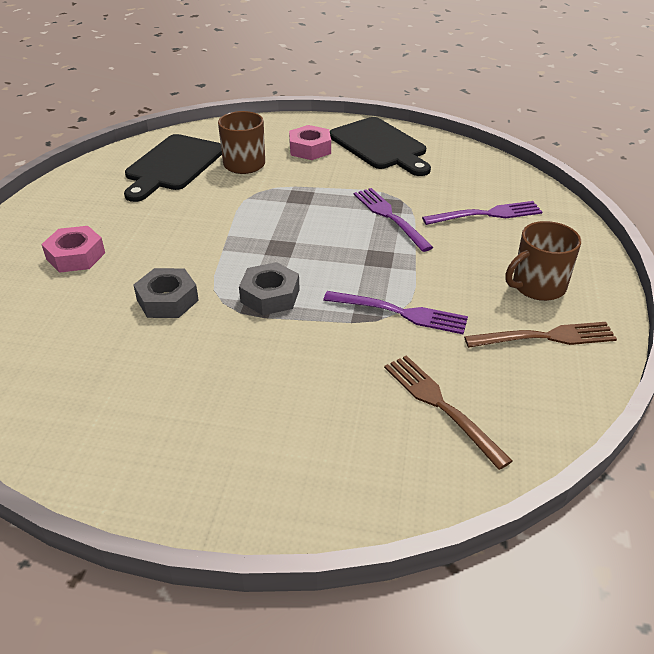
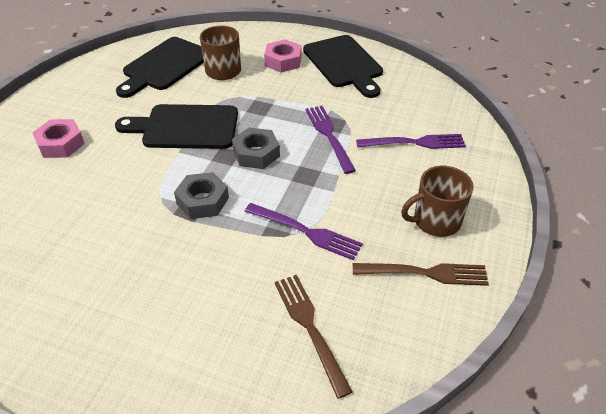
camera: 10 degrees right, 5 degrees up
(167, 300) = (119, 194): grey nut -> grey nut (256, 153)
(221, 224) = (185, 127): none -> black cutting board

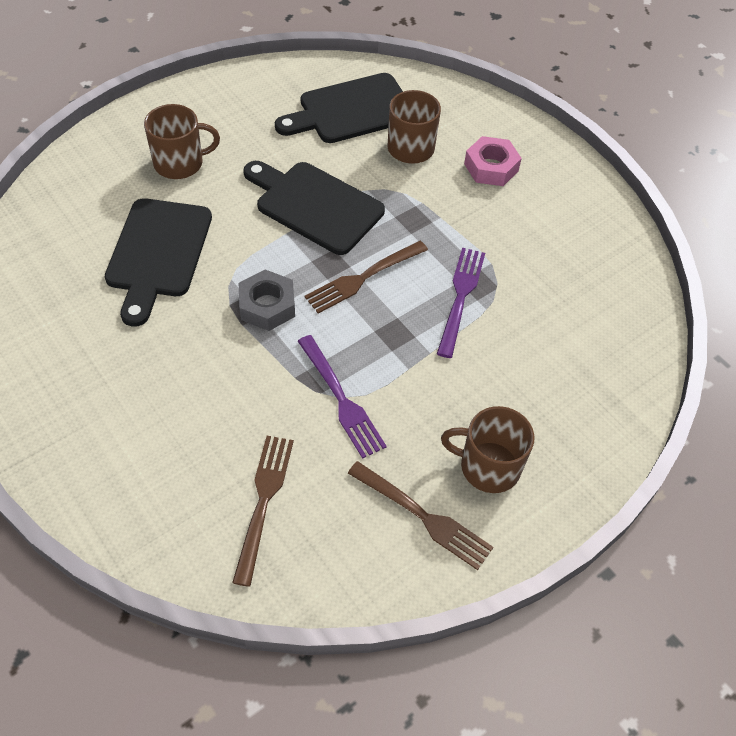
camera: 30 degrees right, 10 degrees up
(61, 144) = (180, 163): pink nut -> brown mug
(256, 153) = (363, 278): grey nut -> brown fork
(344, 64) = (562, 207): black cutting board -> black cutting board (158, 253)
(414, 143) = (552, 359): purple fork -> none

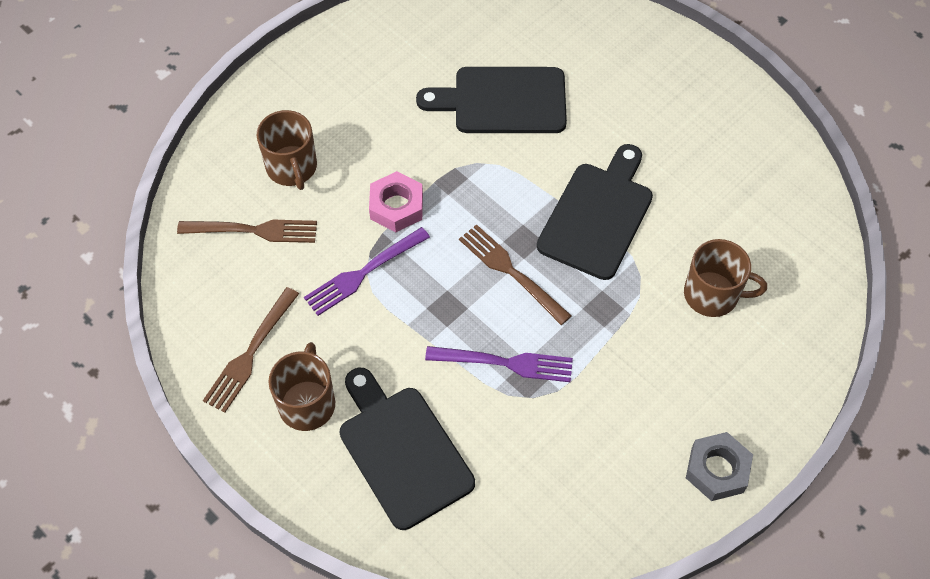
camera: 85 degrees right, 5 degrees up
(180, 163) = (623, 93): brown mug -> brown mug (292, 167)
(267, 306) = (459, 197): grey nut -> grey nut (717, 470)
(351, 110) = (752, 228): black cutting board -> black cutting board (402, 451)
(491, 167) = (706, 379): pink nut -> pink nut (396, 206)

